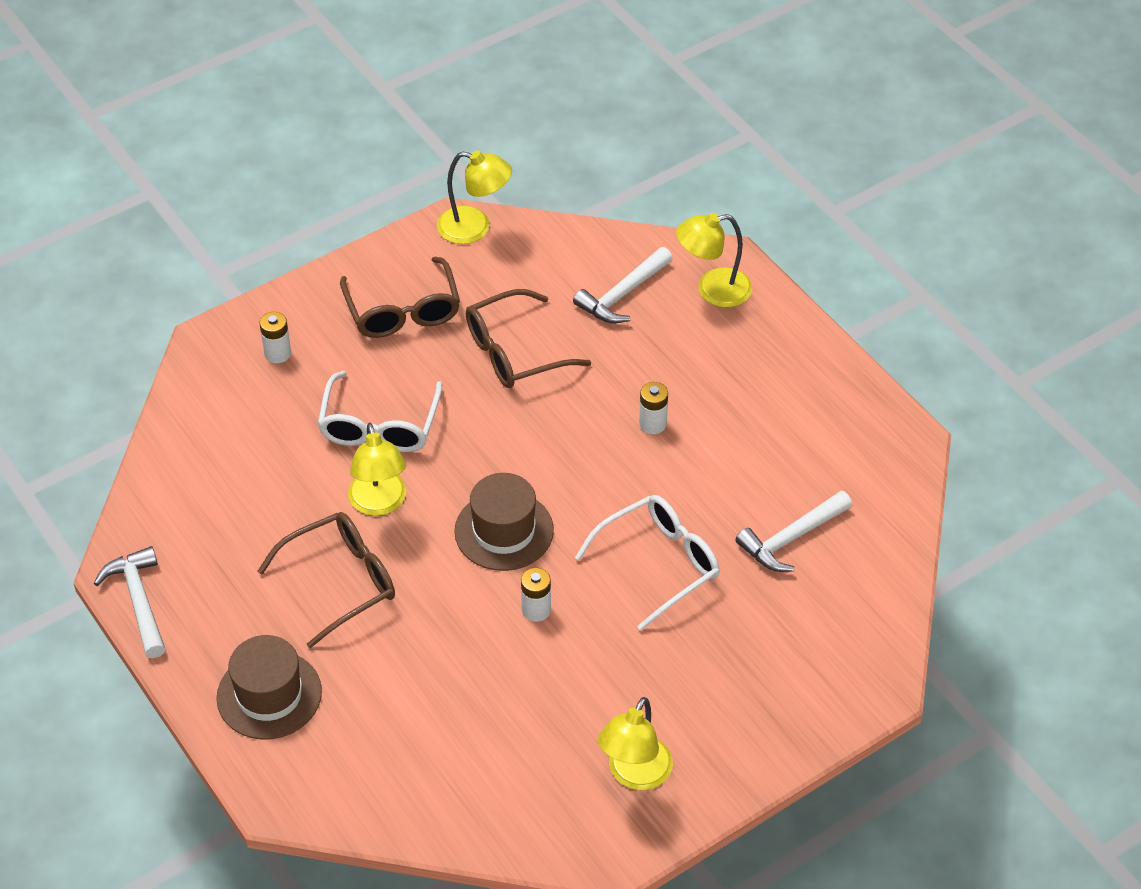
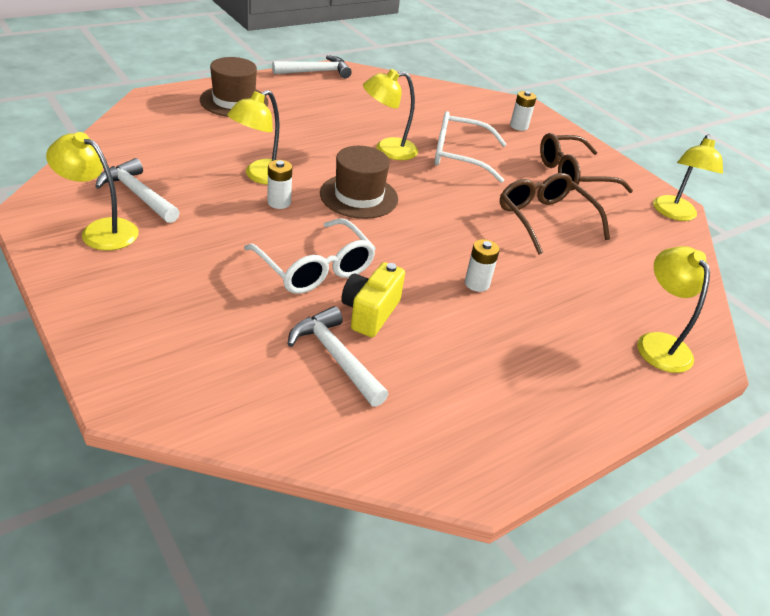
camera: 85 degrees right, 10 degrees down
(341, 582) = (320, 131): brown glasses -> none
(479, 635) = (261, 176): none -> yellow lamp
(622, 294) = (630, 284): white hammer -> white hammer (138, 194)
(721, 514) = (370, 313): none -> yellow camera

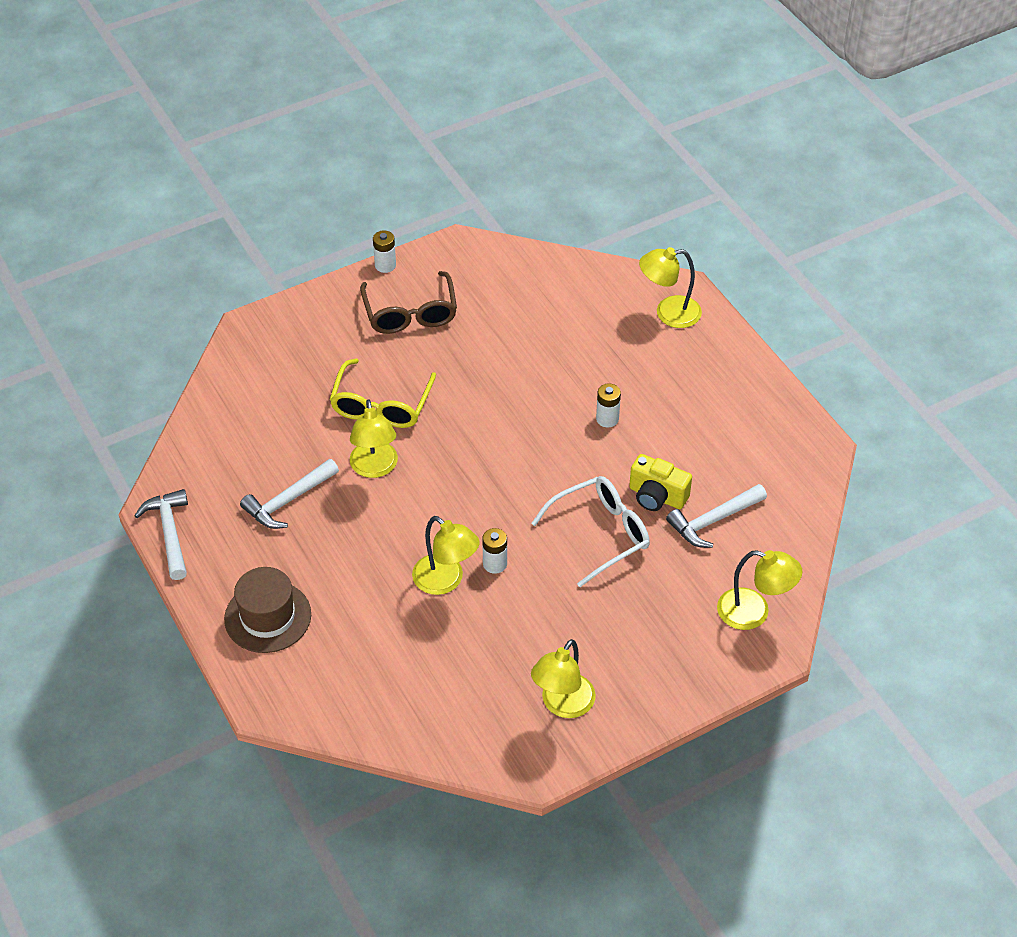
camera: 80 degrees left, 10 degrees up
(138, 194) = (494, 684): white hammer -> white hammer (288, 500)
(359, 196) = (475, 497): brown hat -> none
(459, 156) = (381, 405): white glasses -> yellow glasses
(519, 126) = (304, 341): white battery -> white battery (385, 265)
(544, 219) = (498, 353): brown glasses -> none
(674, 214) = (476, 250): yellow lamp -> yellow lamp (754, 612)

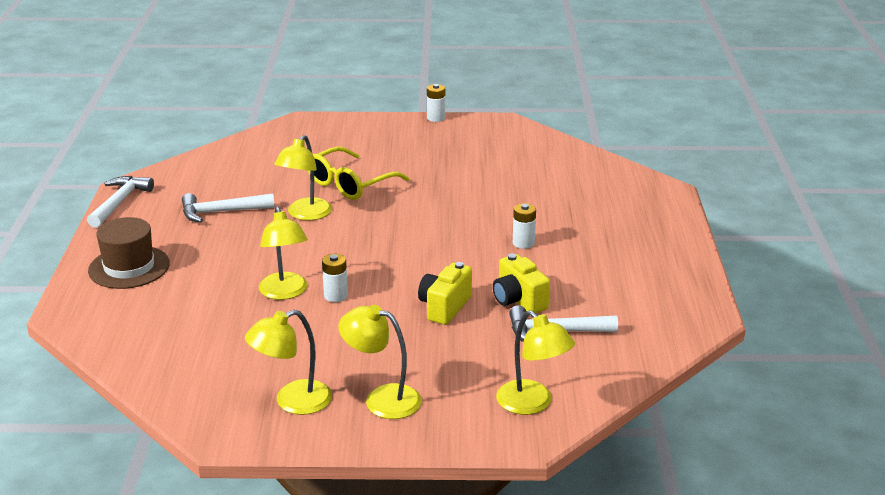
camera: 30 degrees right, 20 degrees down
(410, 313) = (427, 145): brown glasses -> none
(601, 534) = (444, 307): white glasses -> yellow camera
(668, 313) = (640, 200): yellow lamp -> yellow lamp (382, 399)

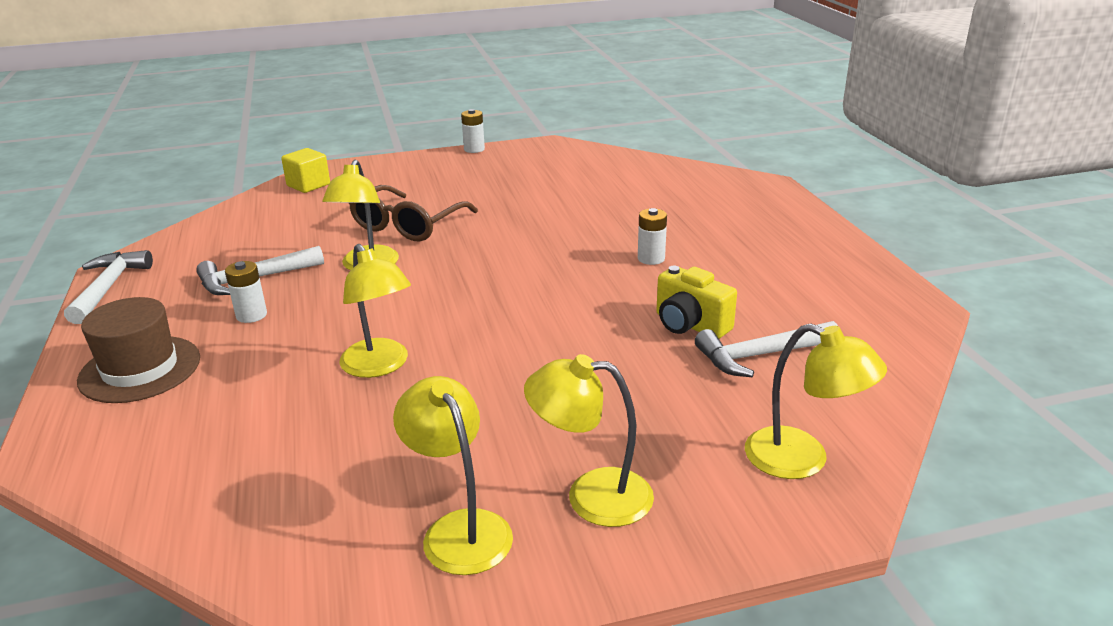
camera: 15 degrees left, 0 degrees up
(287, 135) = (308, 185): none -> yellow cube
(292, 402) = (459, 529): yellow lamp -> yellow lamp turned 105 degrees clockwise
(335, 296) = (452, 359): white battery -> white battery (251, 315)
(350, 184) = (408, 225): yellow glasses -> brown glasses
(444, 307) = (603, 349): yellow camera -> none

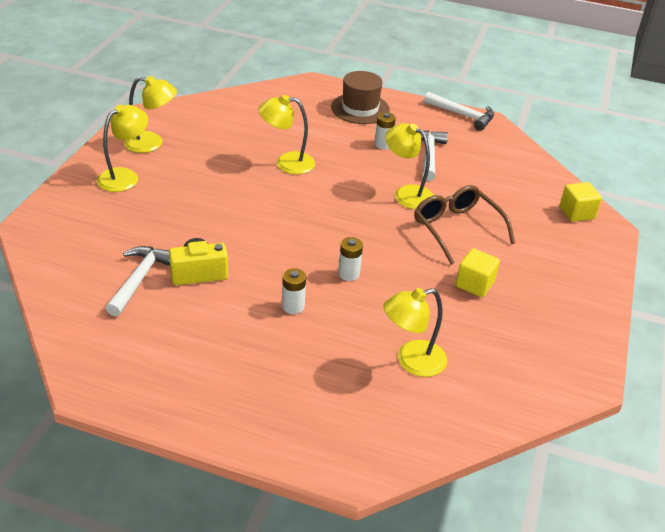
camera: 120 degrees right, 10 degrees up
(474, 149) = (606, 324): white battery -> white battery (348, 274)
(491, 198) = (474, 284): none -> yellow cube
(802, 460) = (61, 239): yellow lamp -> yellow lamp (411, 361)

